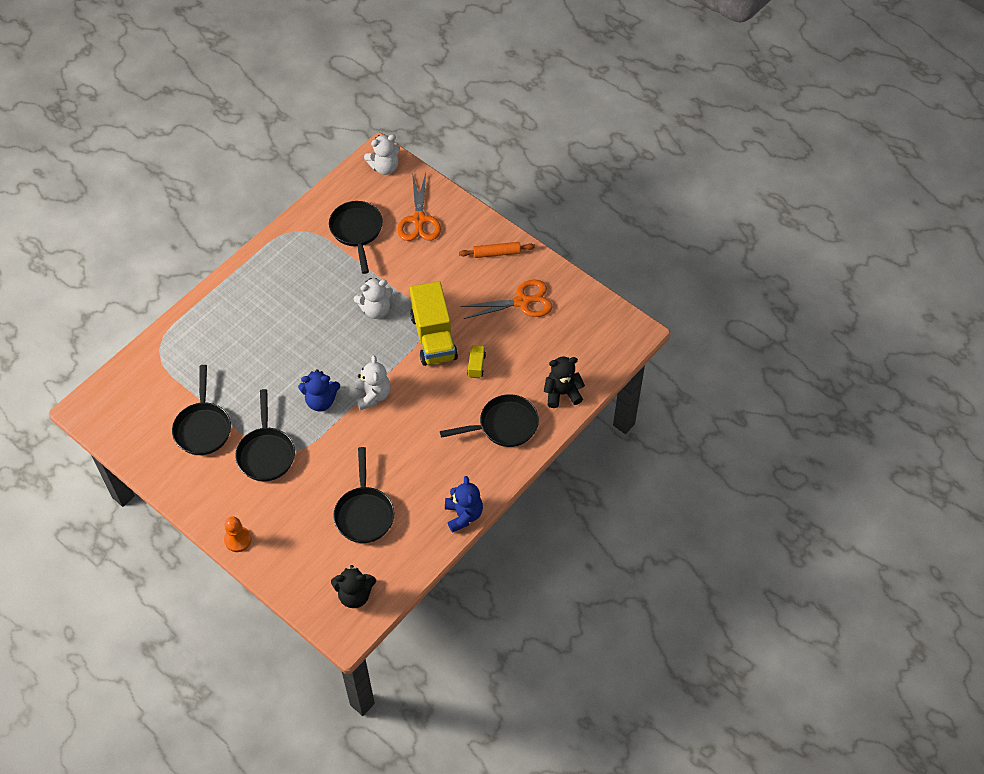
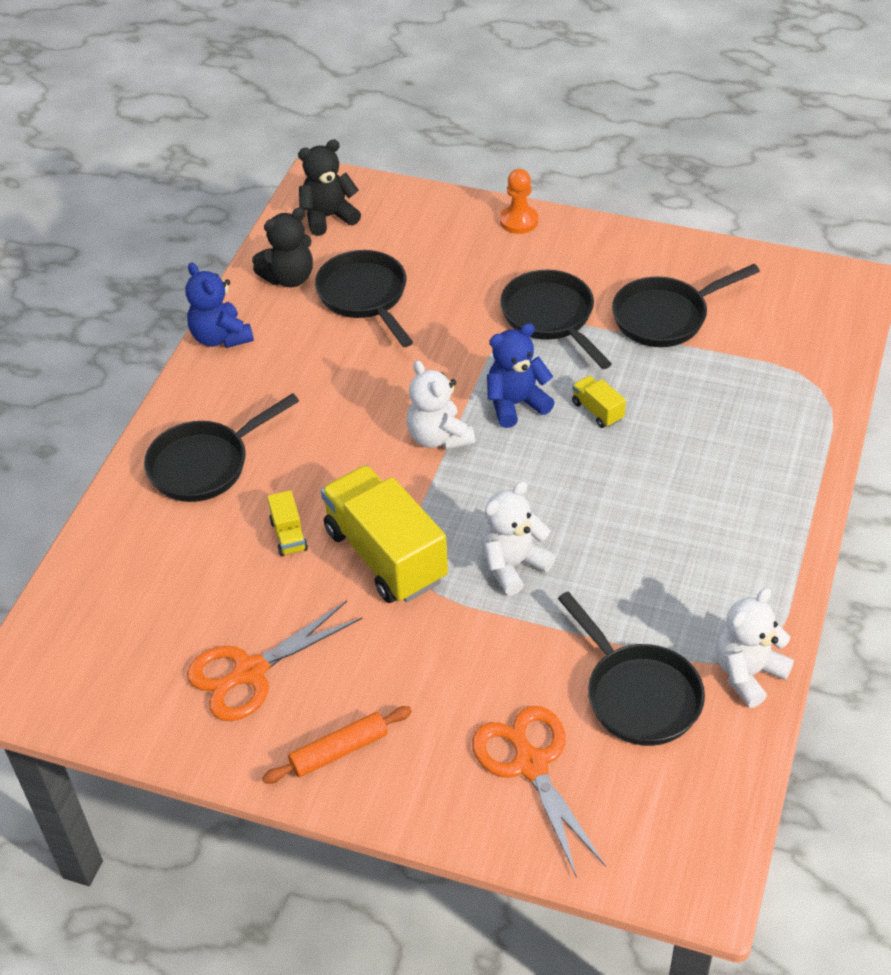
camera: 160 degrees right, 10 degrees down
(203, 428) = (665, 317): black pan -> black pan turned 90 degrees counterclockwise
(281, 380) = (597, 411): none -> yellow truck
(384, 167) = (673, 860): white teddy bear -> white teddy bear (748, 673)
(562, 393) = (122, 542): black teddy bear -> black teddy bear (289, 278)

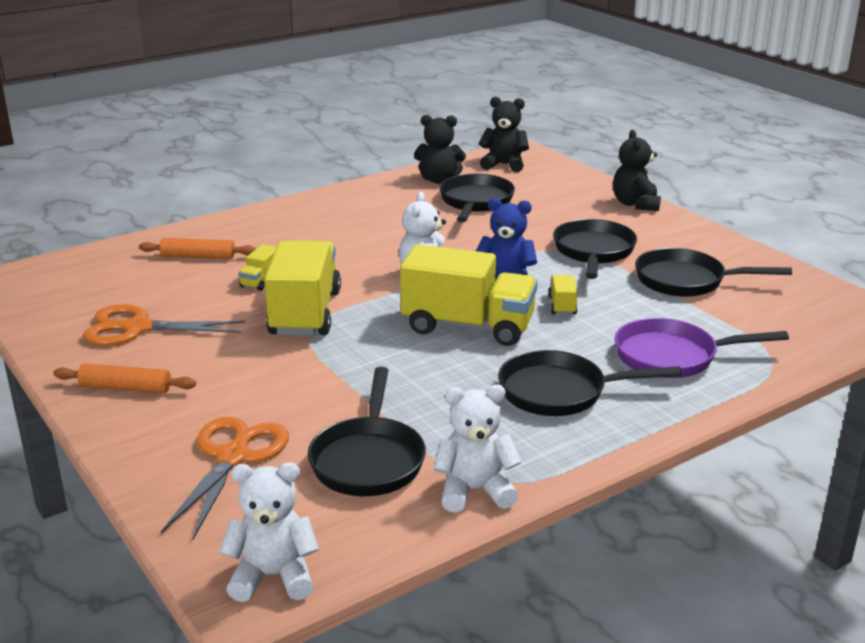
camera: 35 degrees right, 20 degrees down
(180, 537) = (198, 257): none -> orange rolling pin
(205, 464) = (263, 234): black pan -> black pan (559, 392)
(220, 337) = (358, 189): blue teddy bear -> none
(513, 565) = (382, 353): white teddy bear -> white teddy bear (273, 576)
(519, 221) = (635, 204): orange pawn -> black teddy bear
(548, 486) = (468, 326): none -> yellow truck
(743, 426) = (672, 356): none -> purple pan

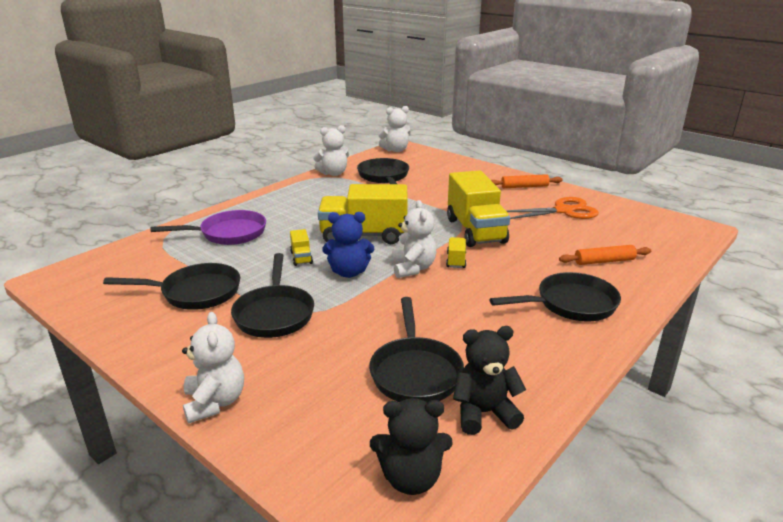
camera: 165 degrees right, 0 degrees up
(233, 456) = (442, 172): orange scissors -> none
(261, 281) = (531, 248): yellow truck -> yellow truck (456, 260)
(559, 392) = (299, 209): black pan -> black pan (571, 304)
(635, 204) = (215, 402): black teddy bear -> white teddy bear

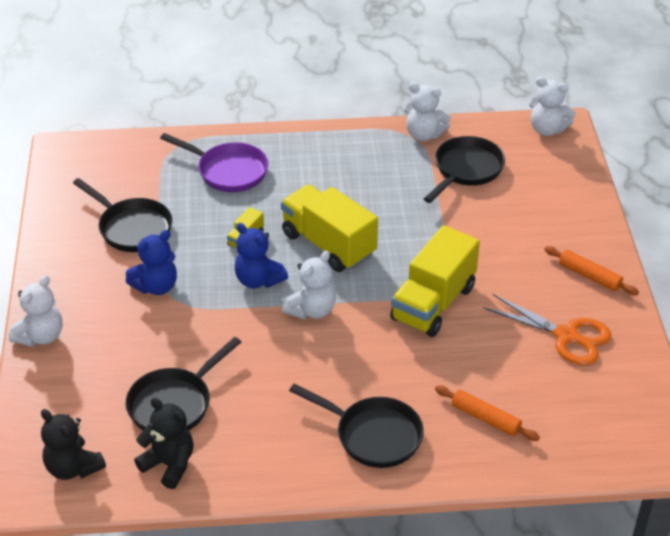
camera: 45 degrees right, 15 degrees up
(274, 314) = (156, 286): black pan -> blue teddy bear
(456, 260) = (359, 326): yellow truck -> none

